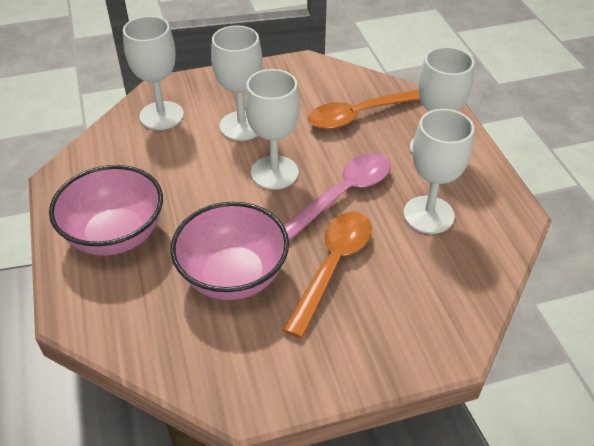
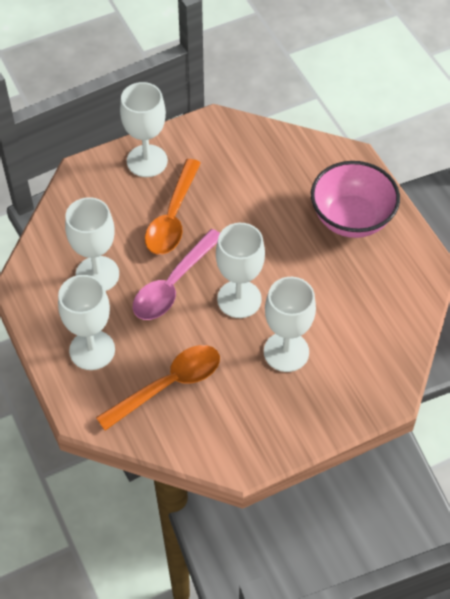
camera: 170 degrees right, 10 degrees up
(161, 115) = (372, 353): white goblet -> white goblet (147, 161)
(233, 276) = (247, 199): pink bowl -> none

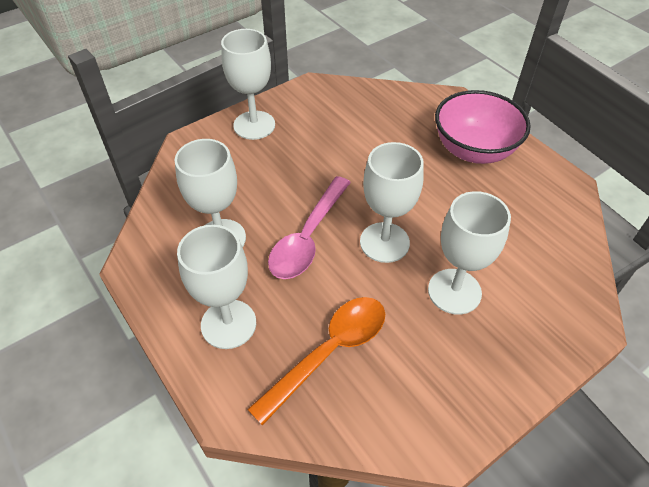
camera: 10 degrees left, 5 degrees down
(173, 217) = (292, 171): orange spoon -> none

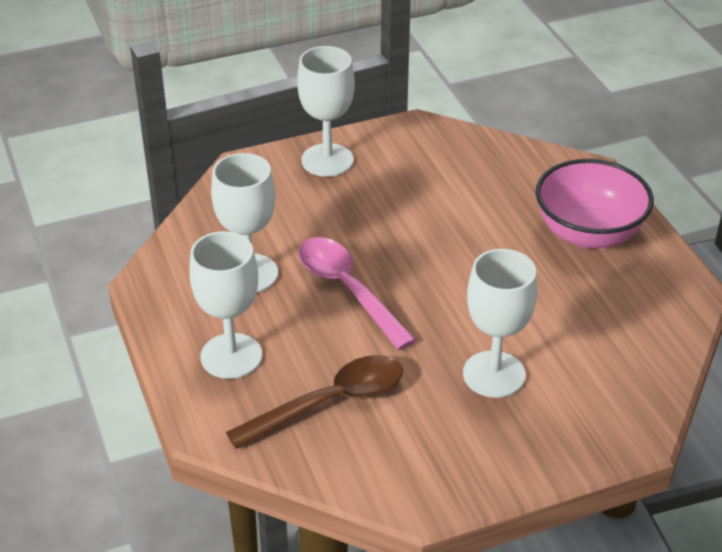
camera: 15 degrees right, 10 degrees down
(308, 237) = (348, 290): pink spoon -> pink spoon turned 105 degrees clockwise
(329, 352) = (329, 403): orange spoon -> brown spoon
(384, 242) = (434, 311): white goblet -> none

